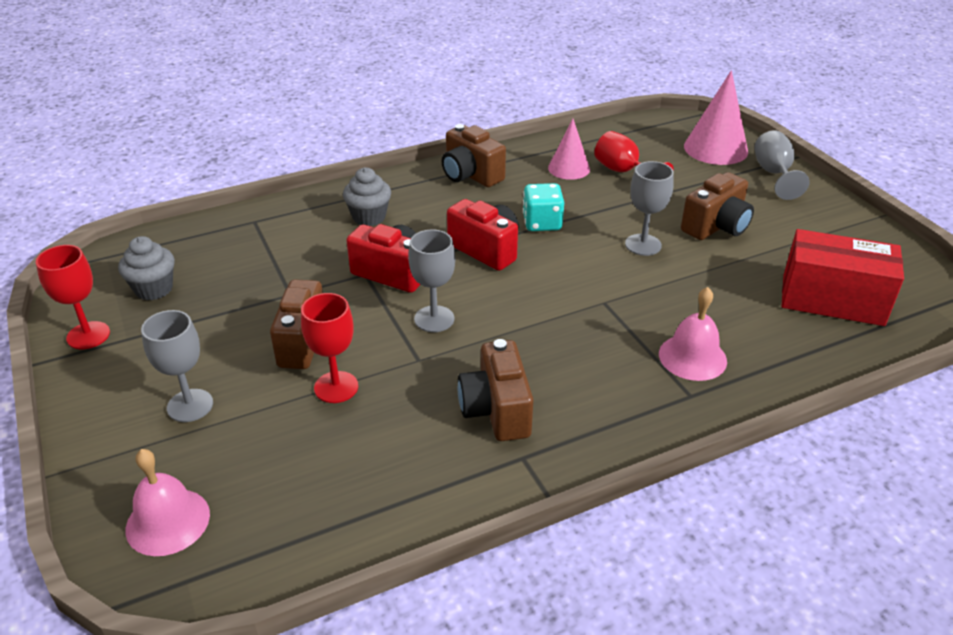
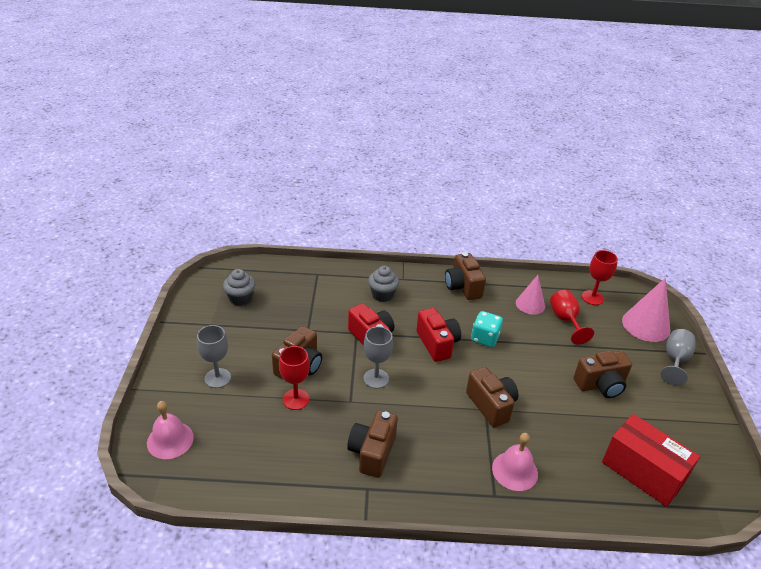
camera: 25 degrees right, 0 degrees up
(88, 335) = (194, 315): red goblet -> red goblet (592, 297)
(608, 295) = (491, 405): none -> brown camera
(643, 245) = (540, 379): grey goblet -> none

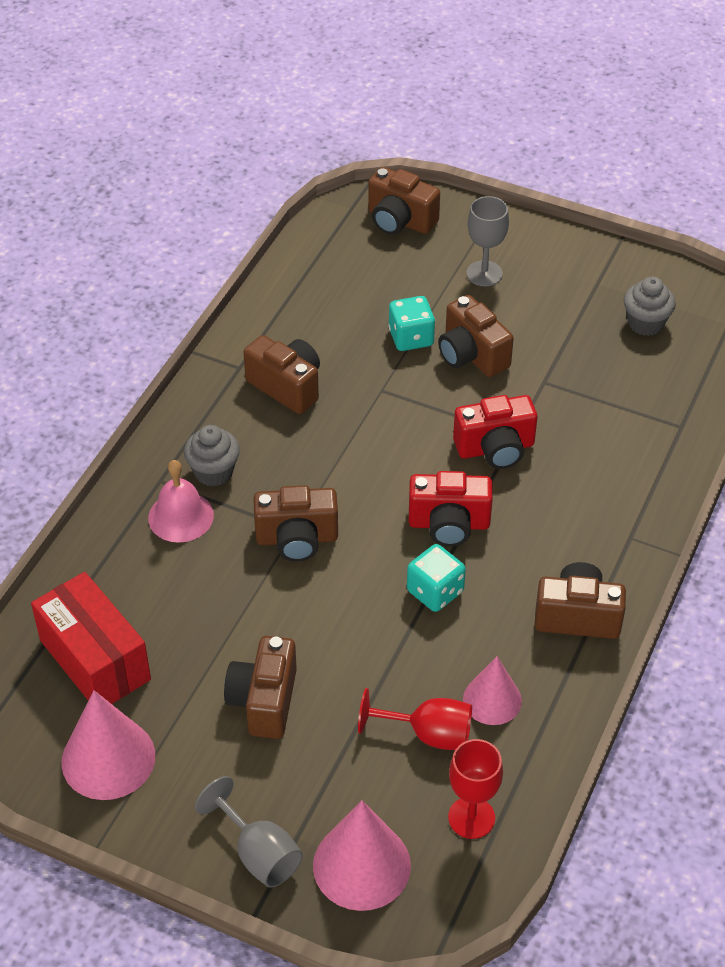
camera: 115 degrees right, 10 degrees up
(170, 440) = (400, 221): pink bell -> brown camera
(296, 399) = (411, 338): red goblet -> turquoise dice
(376, 378) = (410, 428): grey goblet -> none
(382, 295) = (595, 494): grey cupcake -> grey cupcake (213, 472)
(643, 472) = (95, 660): red box -> red box turned 75 degrees clockwise
(689, 439) = (108, 758): none -> pink cone

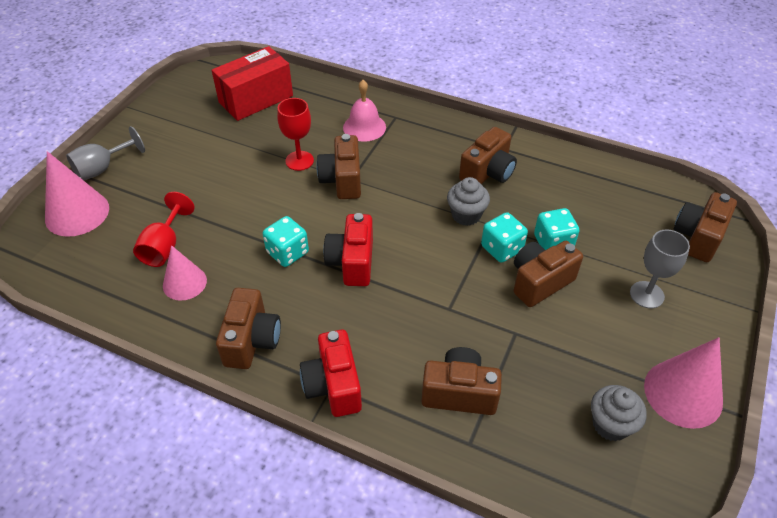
camera: 90 degrees right, 0 degrees up
(108, 758) = (186, 108): pink cone -> pink cone (683, 393)
(213, 472) = (403, 140): grey cupcake -> grey cupcake (466, 215)
(264, 701) = (211, 168): brown camera -> brown camera (459, 393)
(421, 383) = (502, 249): none -> turquoise dice
(471, 817) = (92, 268): red goblet -> red goblet (299, 161)
(495, 448) = (432, 294): red camera -> red camera (333, 386)

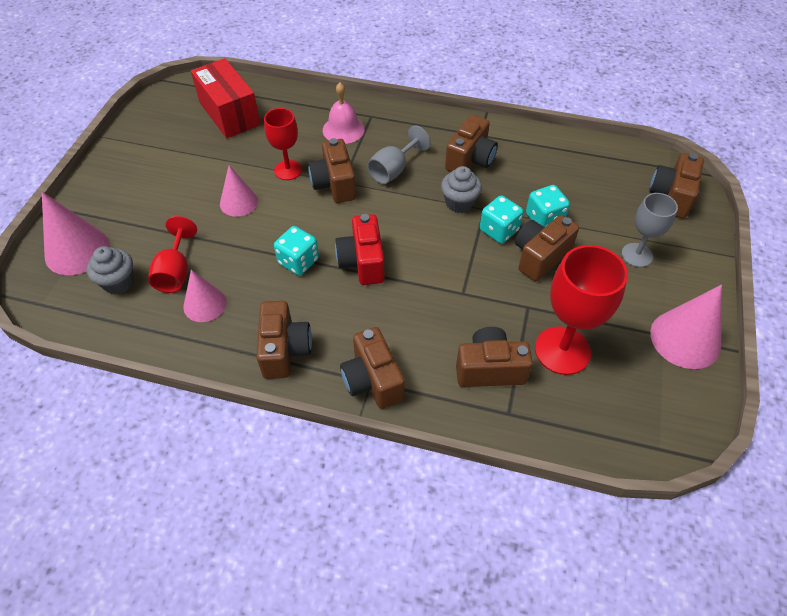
camera: 10 degrees left, 5 degrees up
(102, 168) = (91, 202): grey goblet -> grey goblet (393, 170)
(243, 186) = (238, 202): none -> pink cone
(256, 99) = (230, 114): red box -> red box turned 75 degrees counterclockwise
(333, 386) = (372, 380): red camera -> brown camera
(542, 385) = (562, 350): none -> red goblet
(610, 424) = (629, 376): grey cupcake -> grey cupcake (118, 282)

